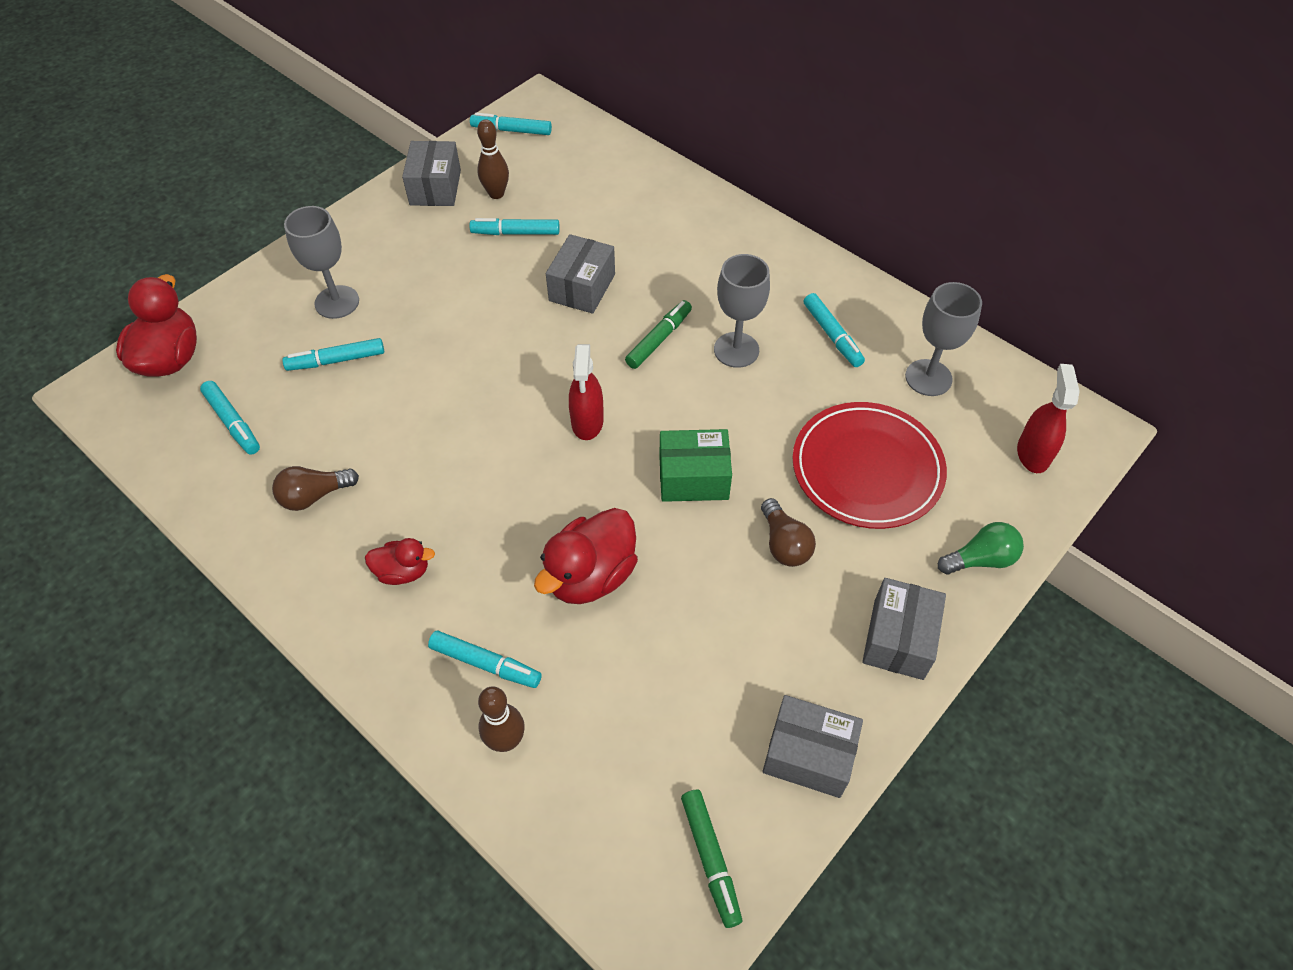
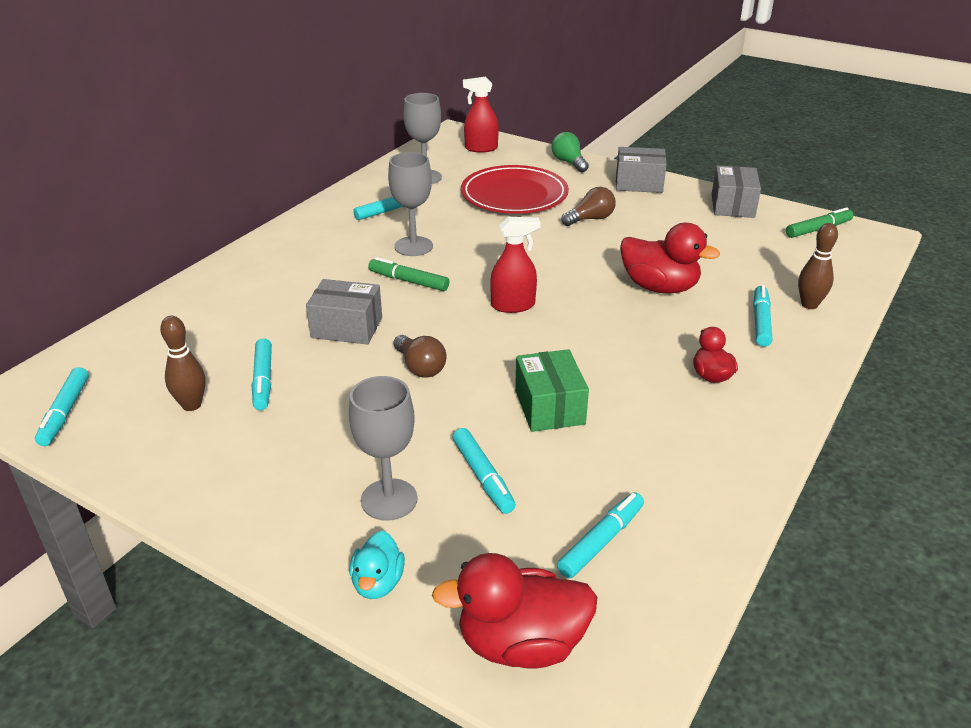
camera: 100 degrees left, 20 degrees down
(260, 291) = (378, 583): none -> turquoise duck
(314, 496) = (665, 448): brown light bulb -> brown light bulb (420, 367)
(435, 187) = (172, 458): grey box -> none
(693, 477) = (550, 254): green box -> green box (549, 407)

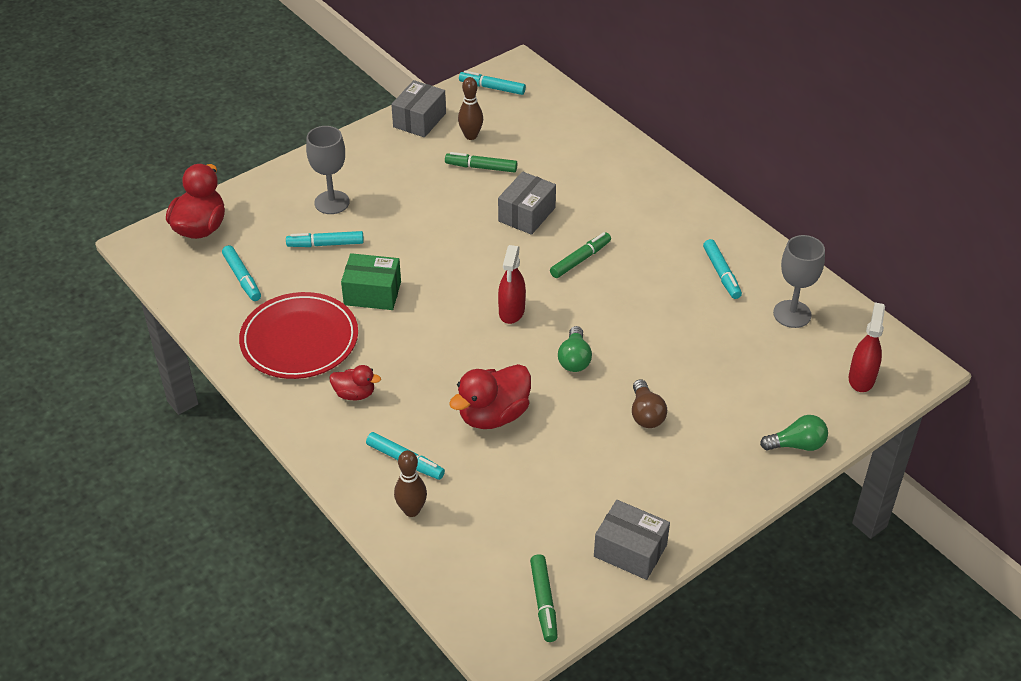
camera: 110 degrees right, 10 degrees up
(263, 380) = (481, 167): turquoise marker -> green marker
(378, 583) = (273, 187): turquoise duck -> none
(413, 246) = (641, 275): grey goblet -> none
(420, 367) = (455, 241): brown light bulb -> none
(514, 195) = (724, 372): red plate -> red plate (299, 340)
(553, 260) = (574, 359): none -> green light bulb
(639, 183) = (717, 488): grey box -> grey box (419, 120)

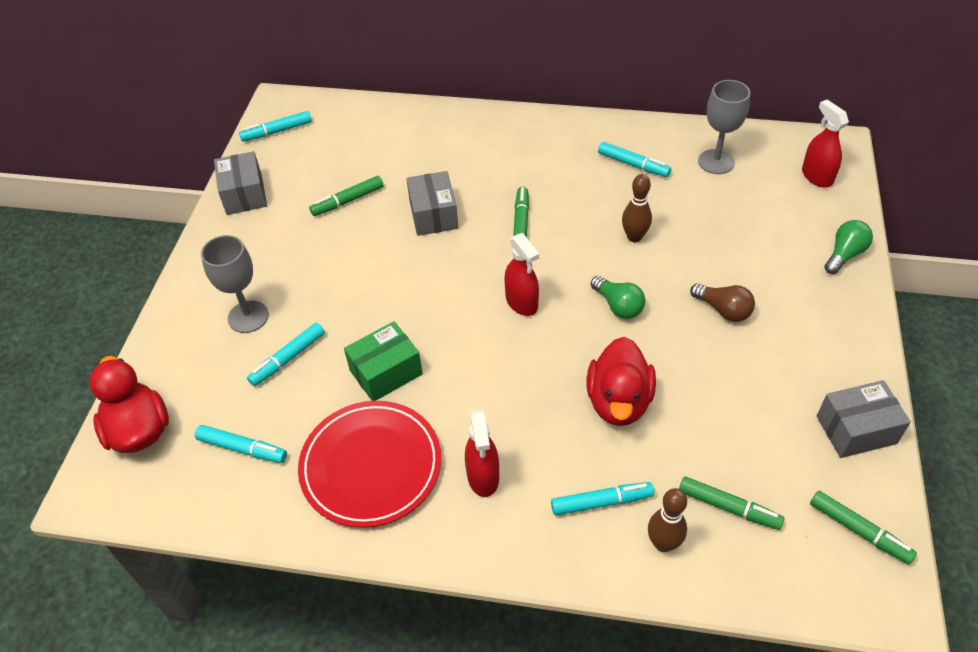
camera: 40 degrees left, 5 degrees up
(354, 394) = (483, 477): red duck -> red spray bottle
(471, 136) = (307, 180): brown bowling pin -> brown bowling pin (634, 237)
(479, 524) = (728, 507): none -> green marker

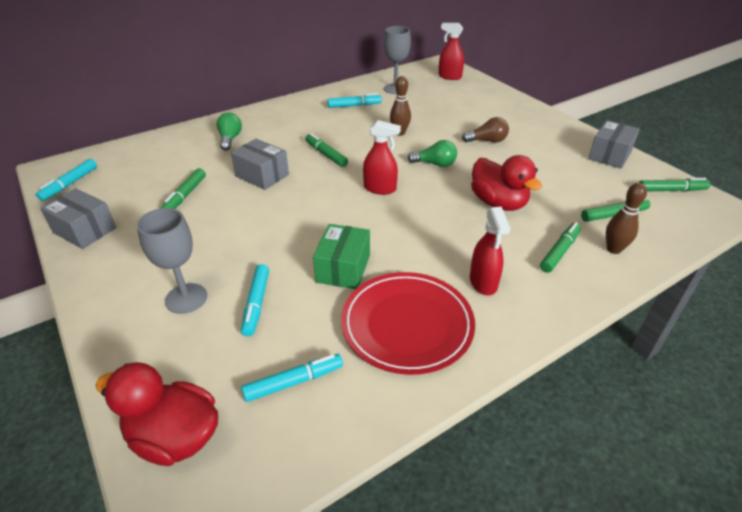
camera: 45 degrees left, 10 degrees down
(483, 477) = (483, 282): red spray bottle -> red spray bottle turned 45 degrees clockwise
(601, 502) = (559, 252): turquoise marker -> green marker
(844, 254) = (504, 98): green light bulb -> green light bulb (230, 139)

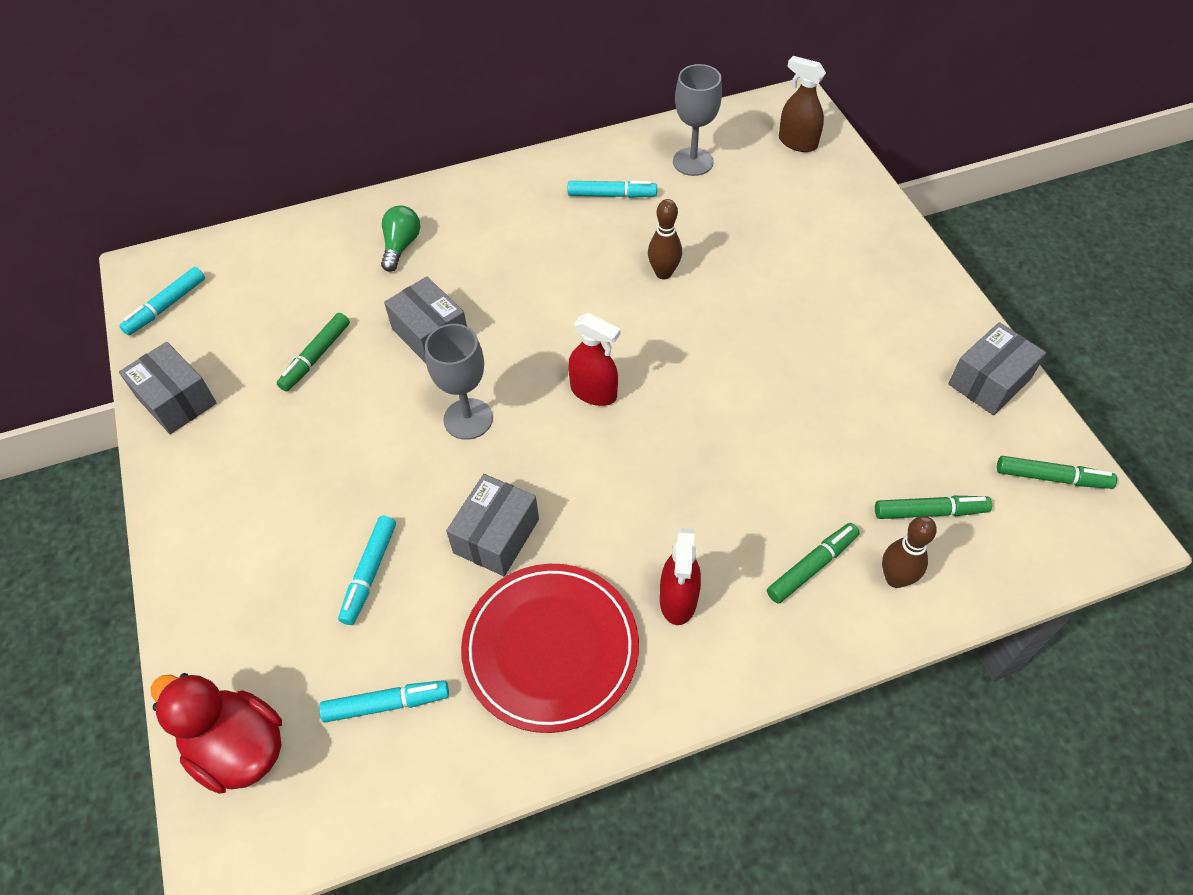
camera: 15 degrees right, 15 degrees up
(186, 298) = (285, 546): grey goblet -> grey goblet (468, 419)
(326, 155) = (535, 305): green marker -> none
(343, 268) = (496, 536): green box -> grey box
(435, 164) = (695, 353): green light bulb -> none
(449, 77) = (797, 142): red spray bottle -> brown spray bottle
(487, 141) = (798, 314): brown light bulb -> none
(498, 203) = (761, 454): red duck -> none

